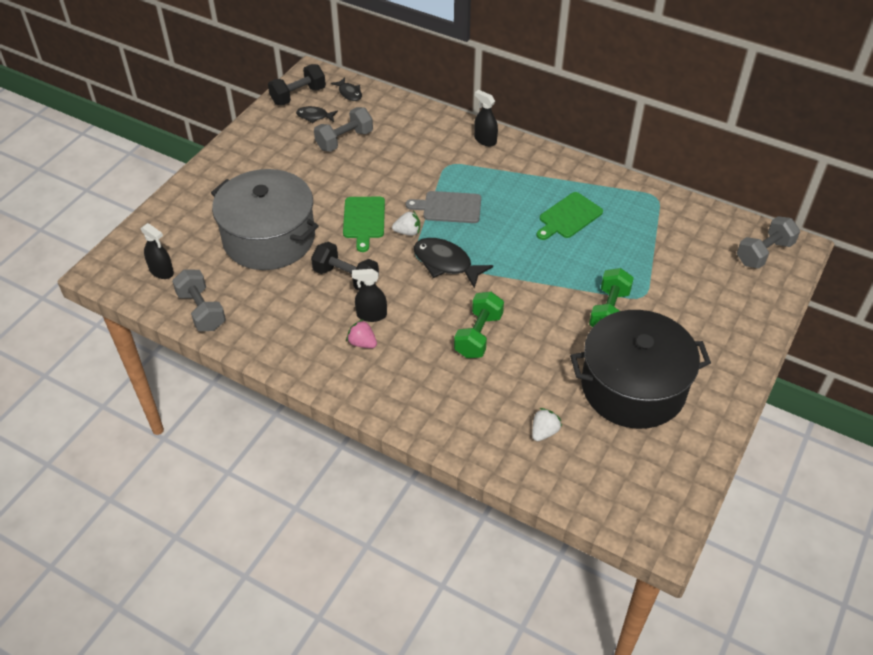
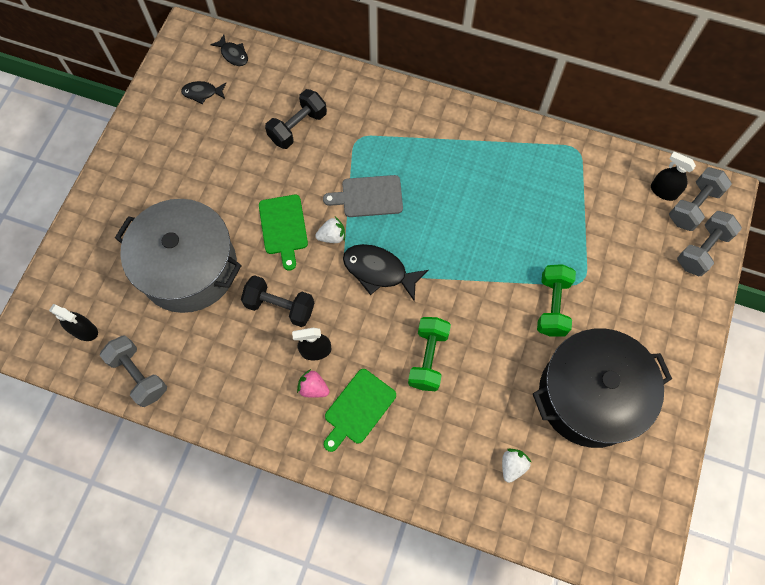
camera: 10 degrees left, 20 degrees up
(298, 96) = (178, 66): black dumbbell -> black dumbbell (298, 127)
(344, 140) = (241, 122): grey dumbbell -> grey dumbbell (702, 249)
(485, 140) = (390, 99): black spray bottle -> black spray bottle (663, 191)
(568, 217) = (493, 190): green cutting board -> green cutting board (358, 408)

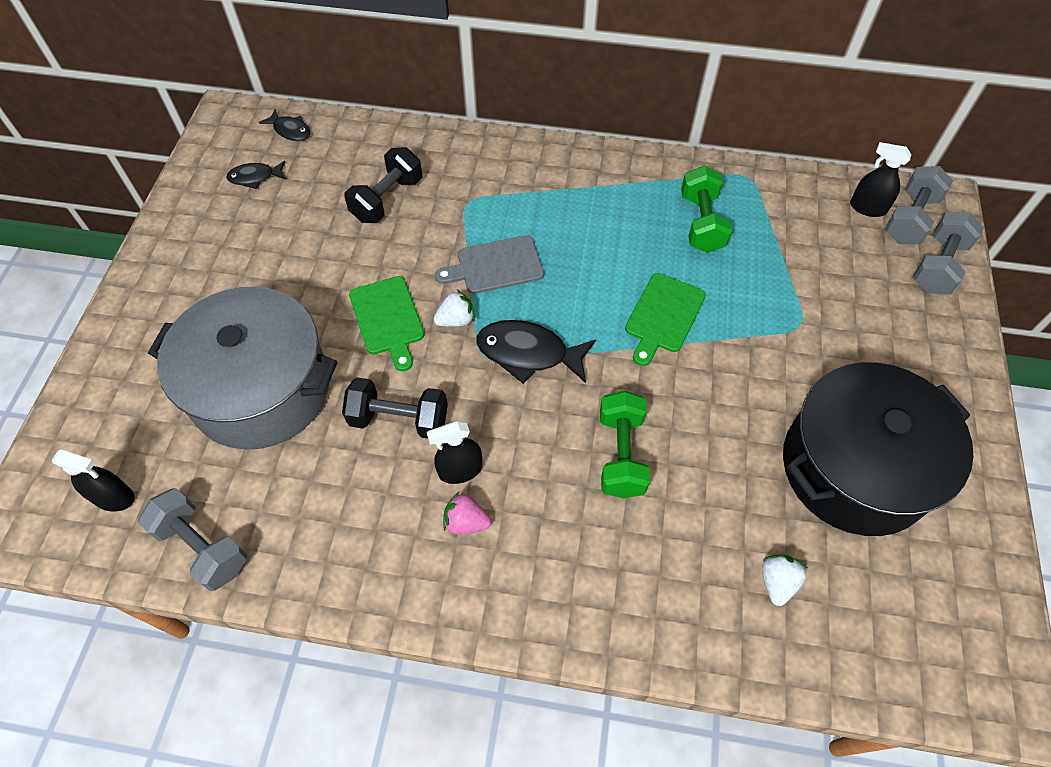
camera: 10 degrees left, 10 degrees down
(358, 408) = (536, 540): green cutting board -> green cutting board (663, 316)
(552, 306) = (770, 361): green dumbbell -> green dumbbell (701, 223)

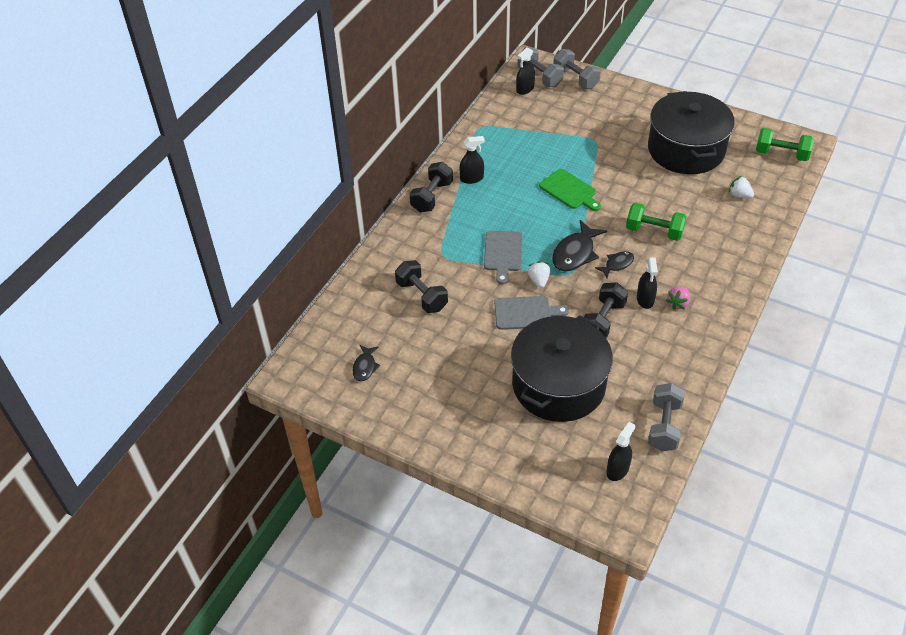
camera: 70 degrees left, 10 degrees down
(202, 547) = (664, 426): grey dumbbell -> grey dumbbell turned 45 degrees counterclockwise
(261, 389) = (558, 384): grey pot -> black pot
(290, 130) = (325, 340): black fish -> black fish (617, 264)
(387, 319) = (526, 313): green cutting board -> grey cutting board
(575, 162) = (432, 197): none -> black dumbbell
(632, 194) = (472, 178): none -> black spray bottle
(701, 223) = (507, 156): green dumbbell -> green dumbbell (781, 154)

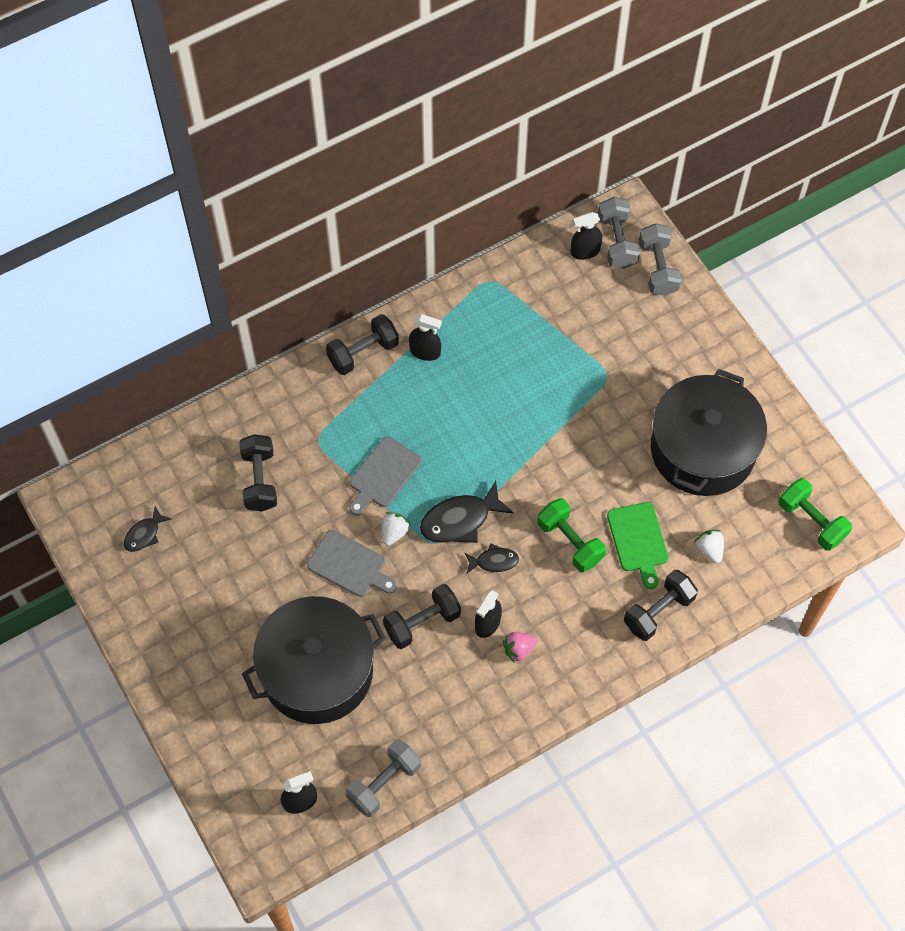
camera: 30 degrees right, 15 degrees up
(569, 190) = (520, 431): green cutting board -> green cutting board (638, 540)
(741, 240) = (658, 611): none -> black dumbbell

